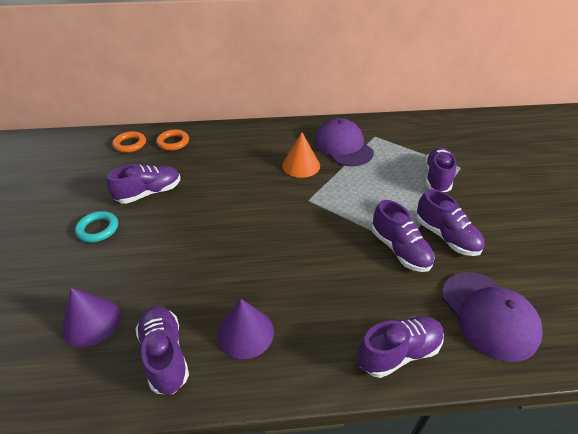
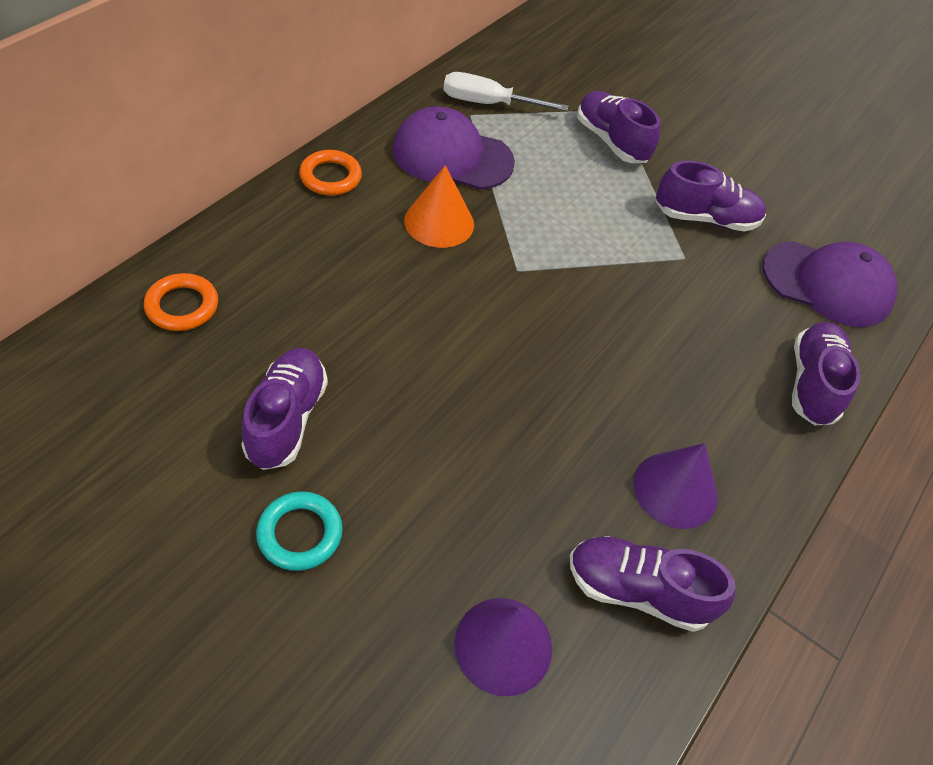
camera: 55 degrees left, 10 degrees up
(130, 144) = (103, 361): orange ring -> orange ring (330, 177)
(390, 136) = (488, 103): none -> white screwdriver
(399, 250) = (686, 267): purple shoe -> none

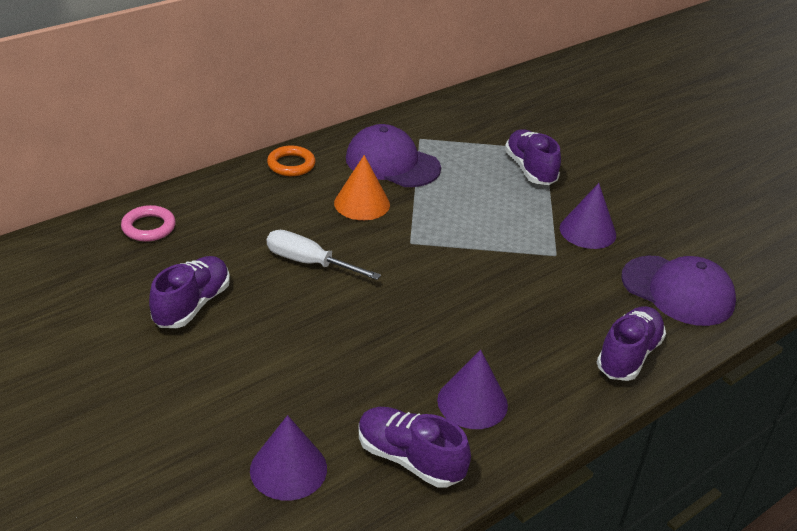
camera: 20 degrees right, 15 degrees down
(182, 306) = (149, 227): orange ring -> pink ring
(300, 534) = (171, 373): turquoise ring -> none
(488, 103) = (438, 133): white screwdriver -> white screwdriver (309, 263)
(705, 218) = (587, 231): purple shoe -> purple cone

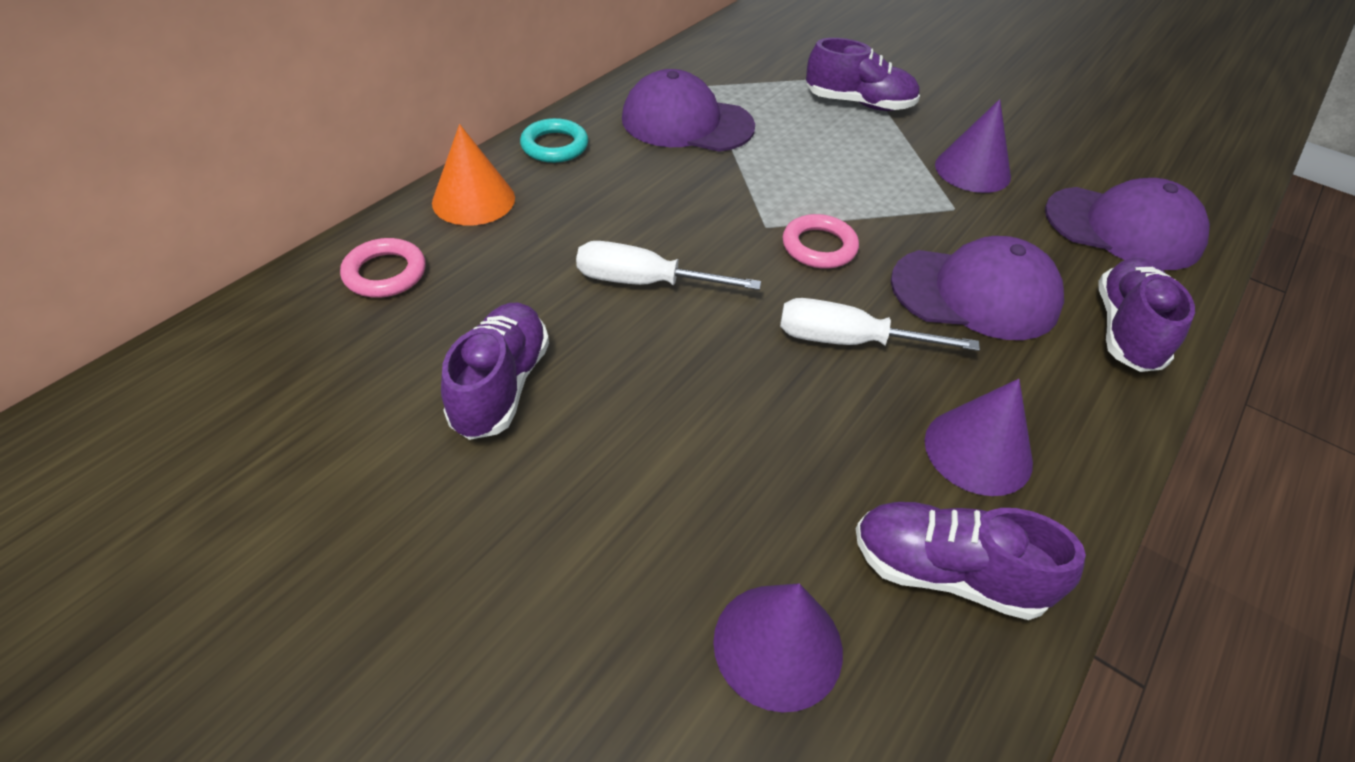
camera: 15 degrees left, 10 degrees up
(291, 164) = (554, 146): orange ring -> turquoise ring
(362, 203) = (675, 183): orange cone -> orange cone (473, 200)
(426, 323) = (849, 341): none -> white screwdriver
(440, 262) = (819, 247): none -> pink ring
(530, 169) = (859, 103): purple shoe -> purple shoe turned 135 degrees clockwise
(533, 312) = (975, 293): none -> purple cap

